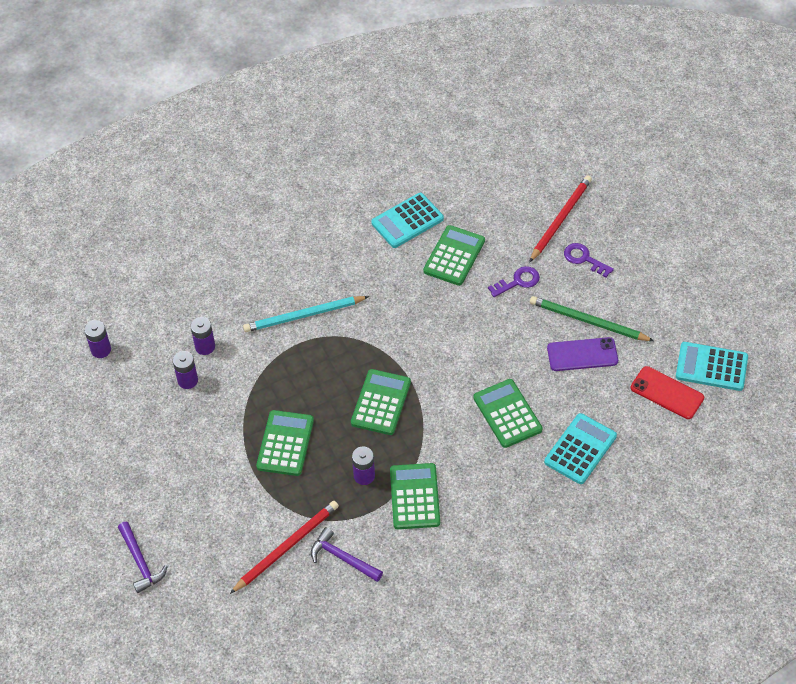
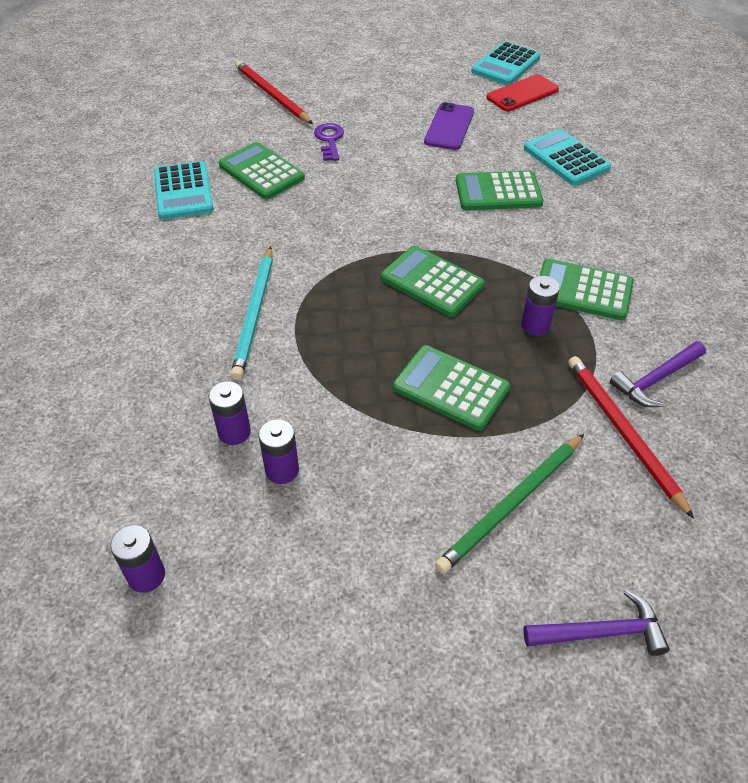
camera: 70 degrees left, 5 degrees down
(584, 259) = (332, 95): purple key -> none
(588, 321) = (410, 113): green pencil -> green pencil (511, 504)

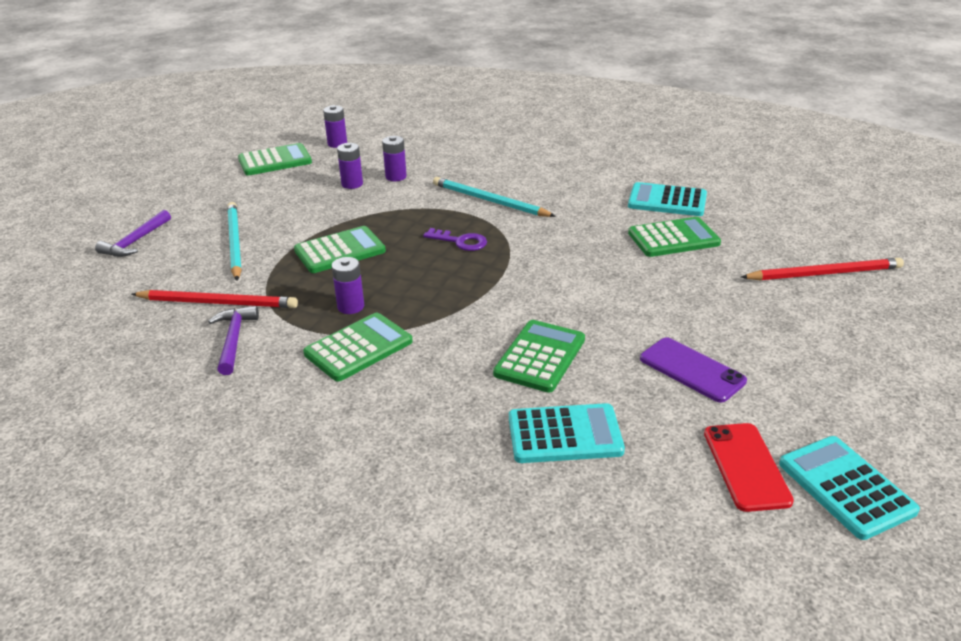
camera: 120 degrees right, 15 degrees down
(329, 140) = (709, 285): purple key -> purple key (460, 241)
(432, 282) = (449, 277): green calculator -> green calculator (275, 161)
(511, 504) = (235, 242): green pencil -> turquoise pencil

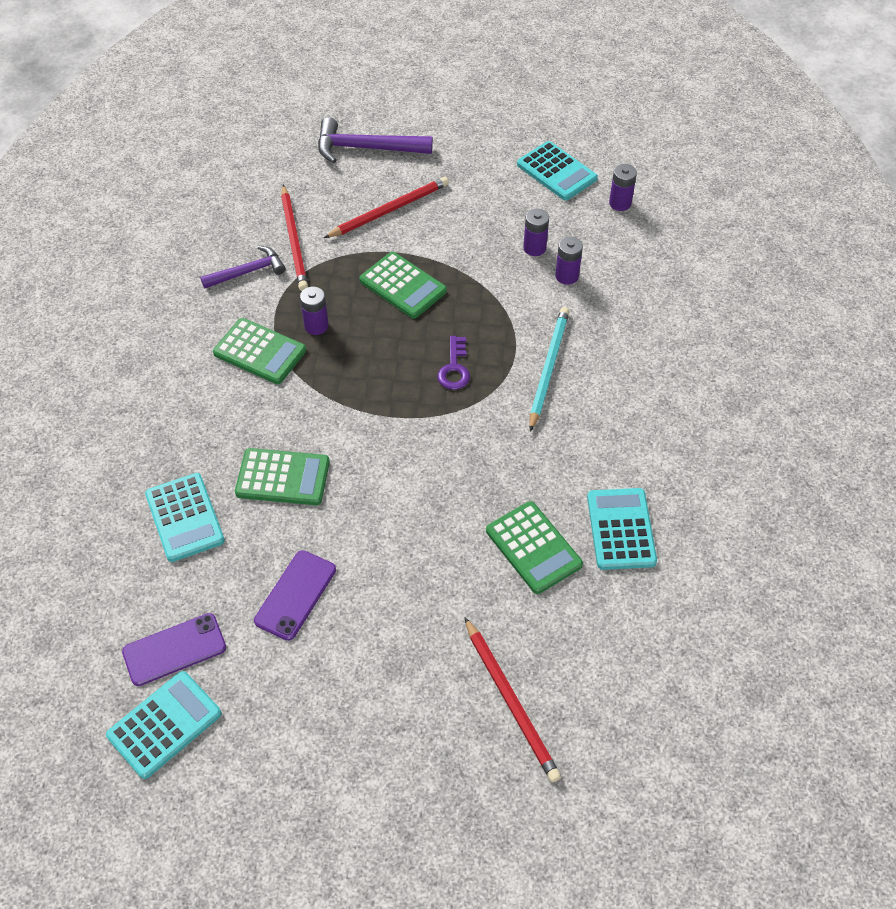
camera: 70 degrees right, 20 degrees up
(135, 241) = (366, 148): purple hammer -> purple hammer, size x1.52
(235, 242) = (389, 210): turquoise pencil -> red pencil
(275, 161) = (556, 172): green calculator -> turquoise calculator
(746, 466) = (174, 649): red phone -> purple phone

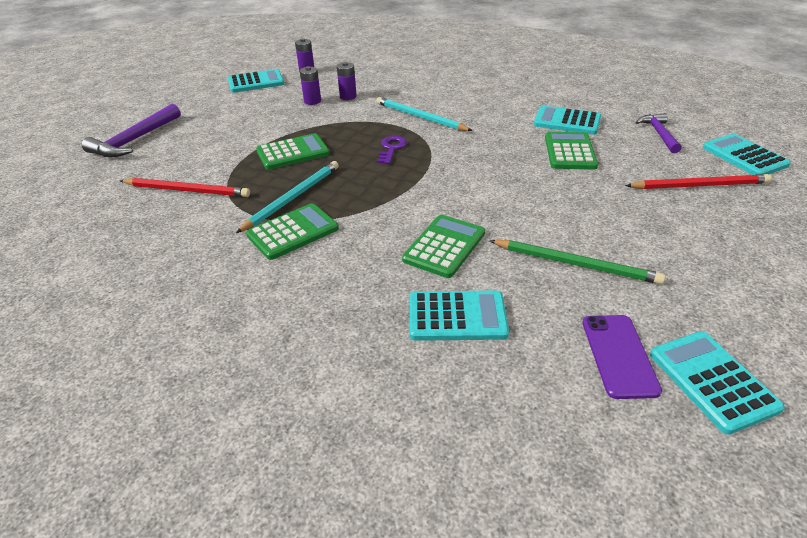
camera: 65 degrees left, 15 degrees down
(247, 272) = (193, 221): purple hammer -> purple hammer (659, 134)
(295, 595) = (576, 264): purple phone -> green pencil
(316, 326) = (293, 198): purple battery -> turquoise pencil
(389, 210) = (211, 143): red pencil -> none
(454, 368) = (391, 148): purple key -> purple key turned 105 degrees counterclockwise
(533, 548) = (569, 152): green calculator -> green calculator turned 75 degrees counterclockwise
(620, 754) = (744, 156): none -> turquoise calculator

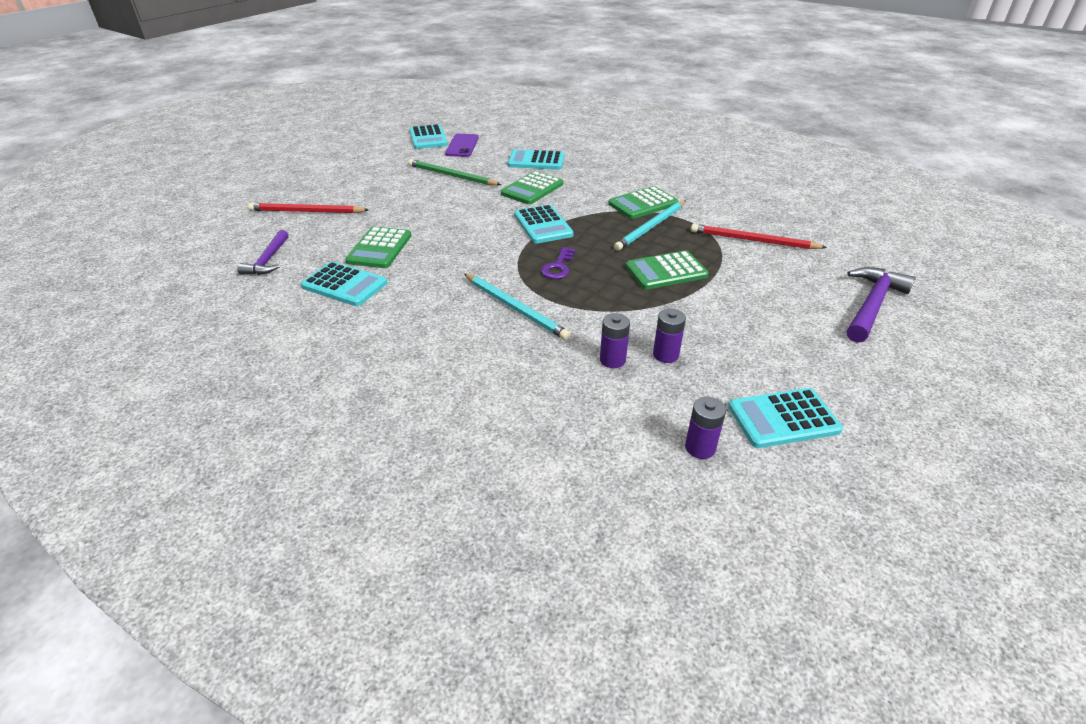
camera: 175 degrees left, 0 degrees up
(744, 156) = (229, 231): turquoise calculator -> turquoise calculator (543, 225)

